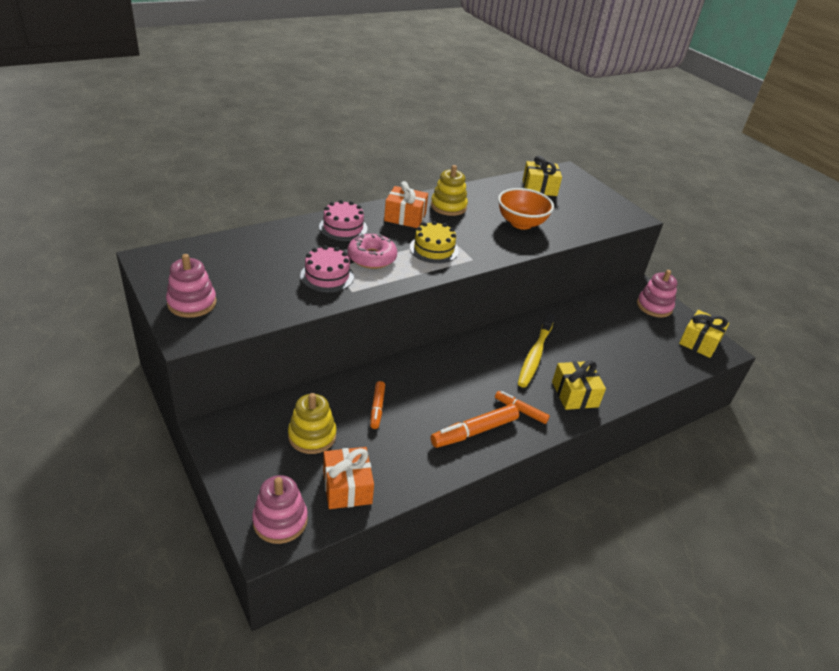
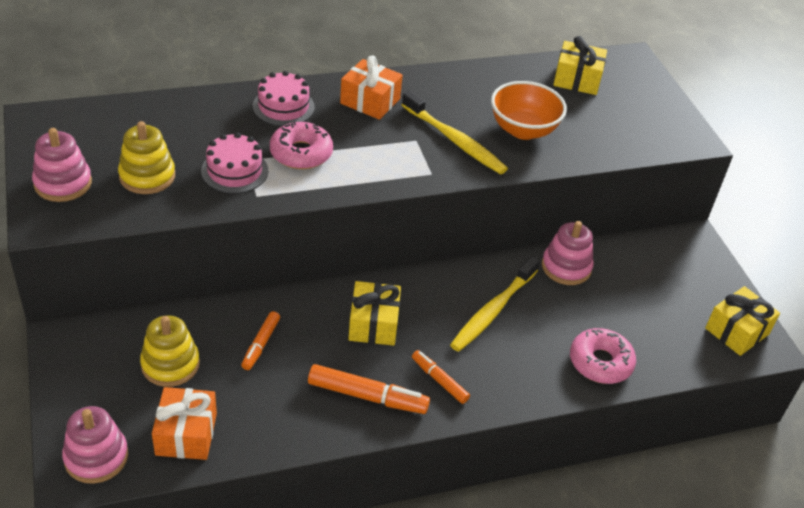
camera: 15 degrees right, 5 degrees up
(434, 249) = (386, 152): yellow cake -> none
(448, 206) = (435, 93): yellow stacking toy -> yellow stacking toy (147, 176)
(474, 432) = (367, 396): orange marker -> orange marker turned 150 degrees counterclockwise
(478, 235) = (455, 140): none -> yellow toothbrush
(574, 394) = (521, 372): yellow gift -> yellow gift (373, 324)
(624, 378) = (600, 362): none -> pink donut
(654, 306) = (696, 269): pink stacking toy -> pink stacking toy (566, 267)

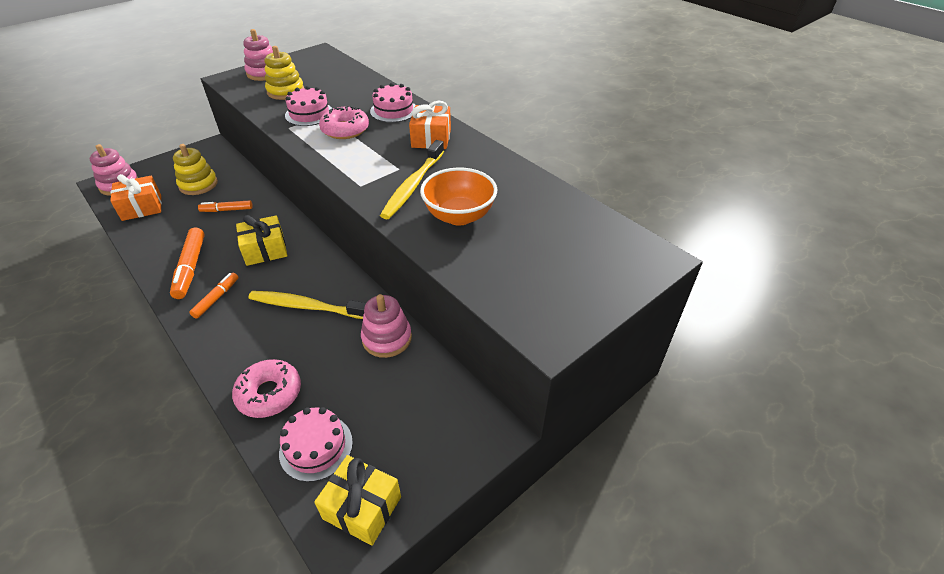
camera: 70 degrees right, 0 degrees up
(577, 79) = (573, 229): yellow gift -> none
(672, 344) = (316, 447): none -> pink cake

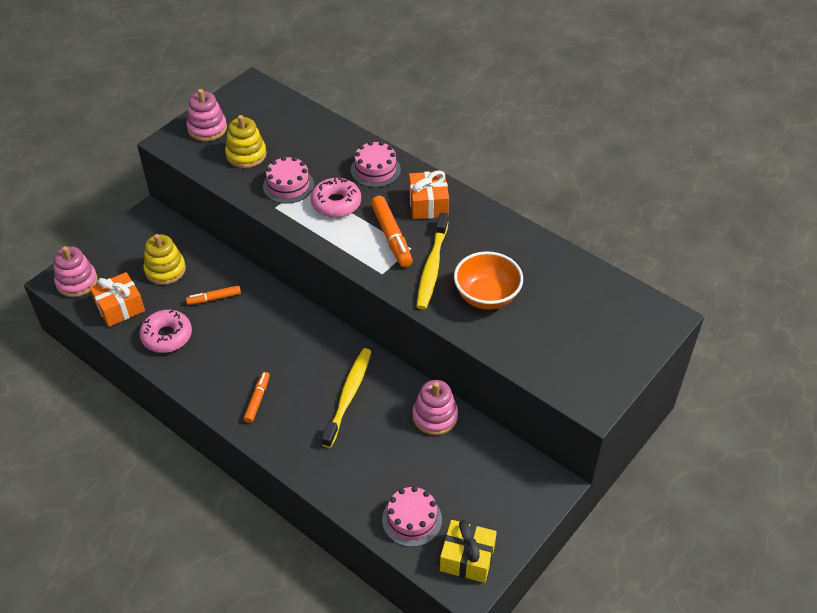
camera: 10 degrees left, 5 degrees up
(190, 268) = (214, 371): orange marker -> orange marker (391, 237)
(265, 250) = (278, 341): yellow gift -> none
(269, 394) = (352, 482): pink donut -> pink donut (167, 336)
(307, 306) = (348, 396): yellow toothbrush -> yellow toothbrush turned 105 degrees clockwise

